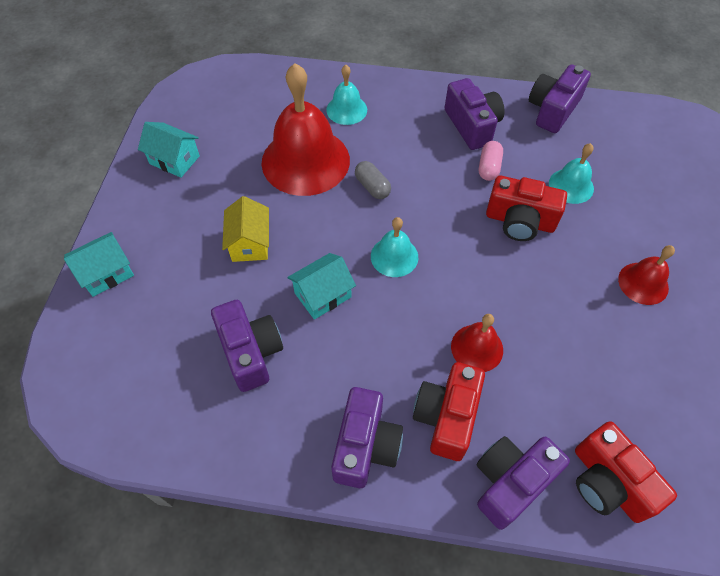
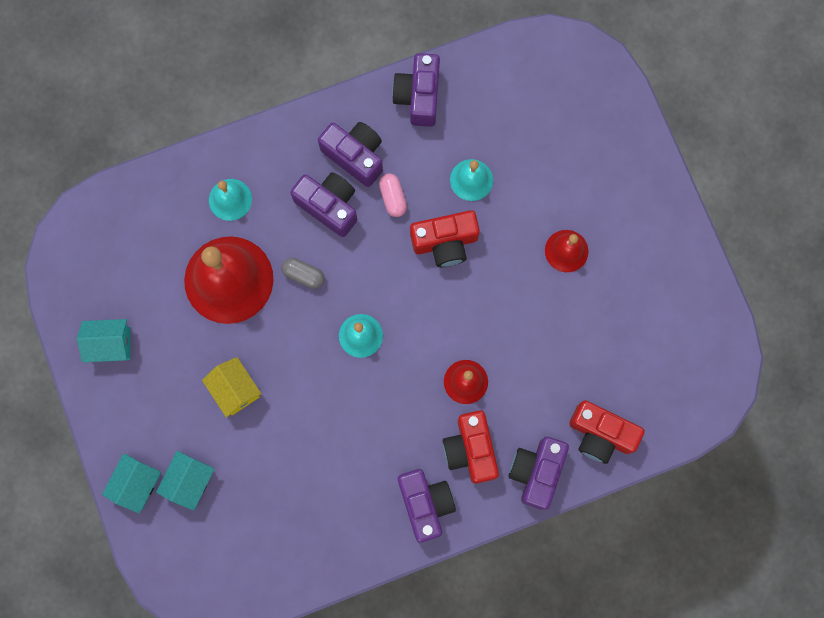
camera: 30 degrees left, 20 degrees up
(250, 352) = (299, 482): purple camera -> purple camera (329, 206)
(323, 295) = (324, 403): turquoise house -> turquoise house (189, 481)

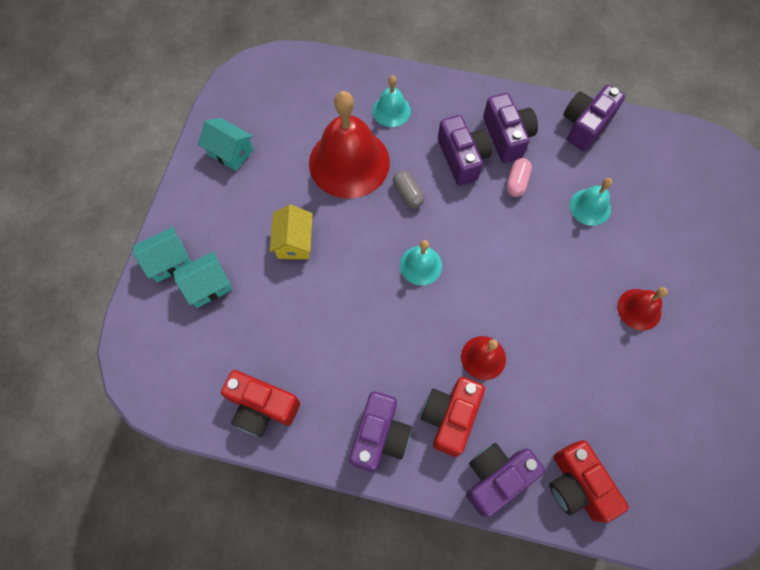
camera: 35 degrees right, 10 degrees down
(445, 242) = (537, 239): red camera -> red camera (262, 407)

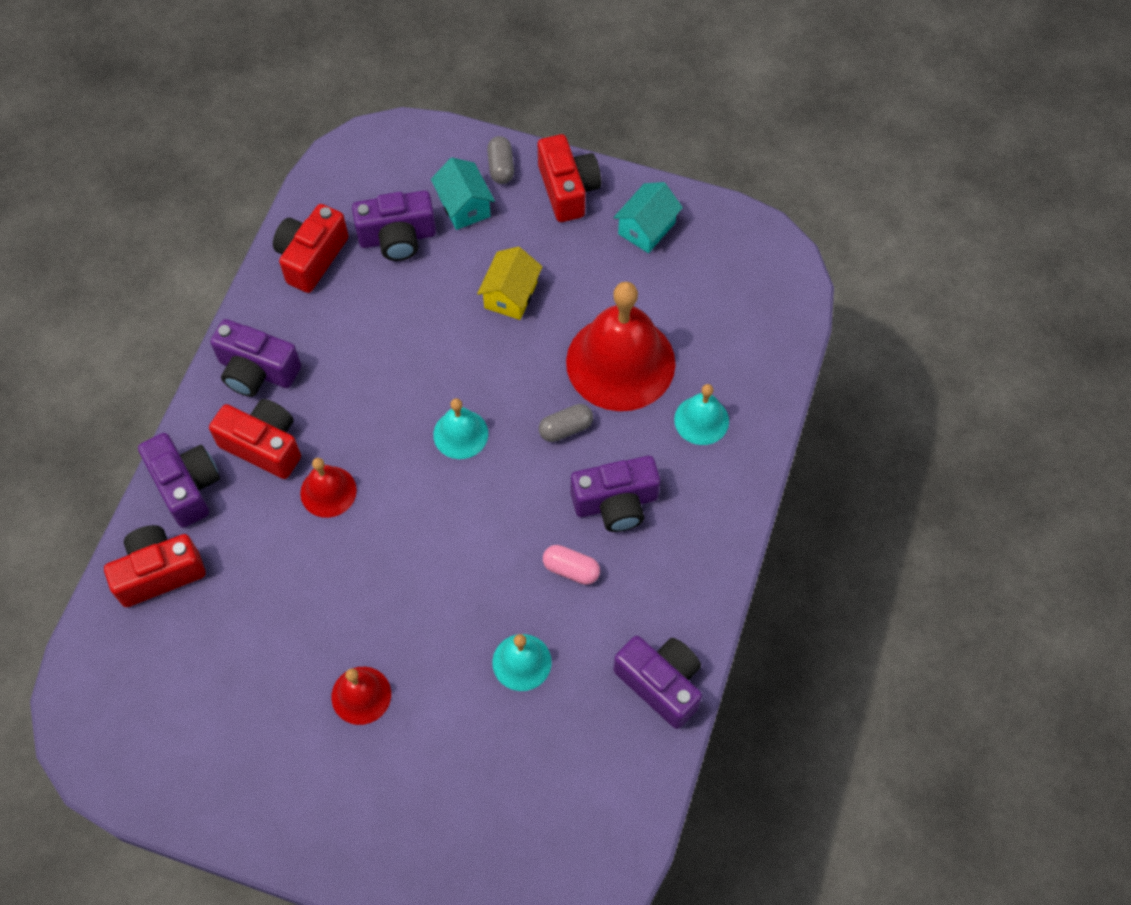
camera: 95 degrees right, 5 degrees down
(169, 261) = (501, 167): turquoise house -> grey capsule
(193, 209) = (568, 189): none -> red camera
(294, 242) = (511, 295): yellow house -> yellow house turned 75 degrees counterclockwise
(507, 136) = (648, 568): purple camera -> purple camera (397, 237)

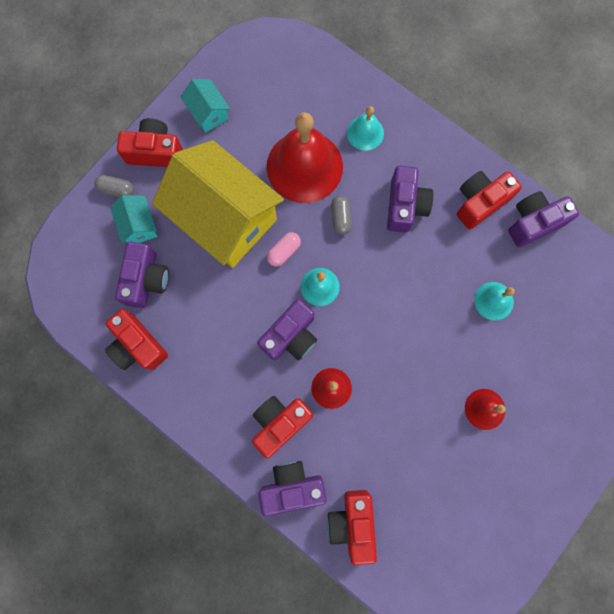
camera: 70 degrees left, 15 degrees up
(257, 371) = (217, 411): purple camera -> purple camera (291, 336)
(464, 206) = (139, 225): turquoise house -> turquoise house turned 75 degrees clockwise
(511, 295) = (225, 218): yellow house -> yellow house, size x2.34
(571, 569) = (441, 249): pink capsule -> pink capsule (284, 251)
(661, 600) = (480, 202): none -> red camera

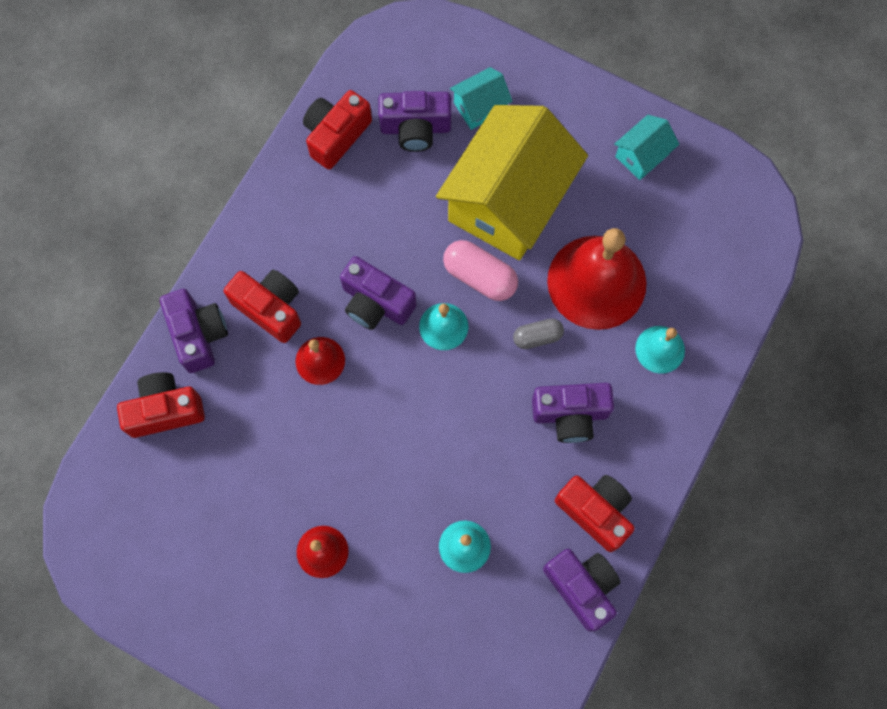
camera: 80 degrees right, 5 degrees down
(117, 190) = (519, 73): grey capsule -> none
(155, 152) = (576, 105): red camera -> none
(284, 251) = (480, 276): pink capsule -> pink capsule, size x1.60

